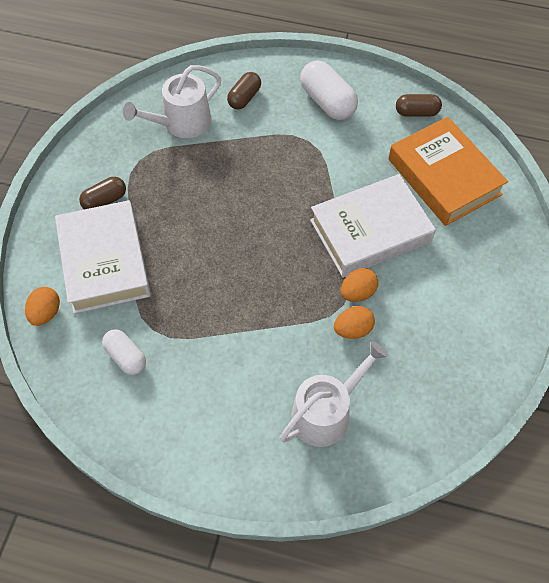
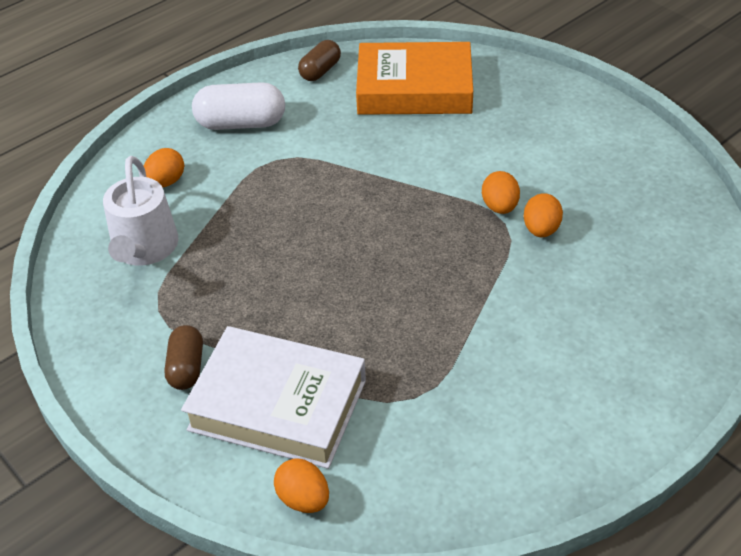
camera: 55 degrees left, 15 degrees down
(126, 357) = (432, 439): white capsule -> none
(244, 98) = (166, 182): brown capsule -> orange egg
(326, 413) = (625, 293): white watering can -> none
(370, 231) = (433, 165): white book -> none

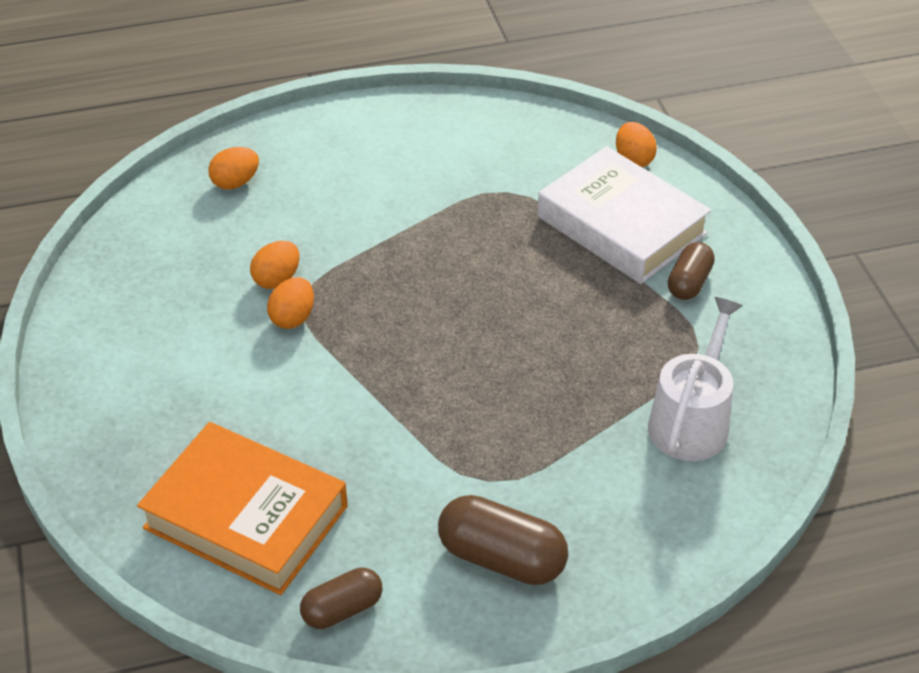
camera: 155 degrees left, 0 degrees up
(166, 182) = (636, 502): orange egg -> orange egg (235, 182)
(241, 123) = (501, 558): white capsule -> brown capsule

